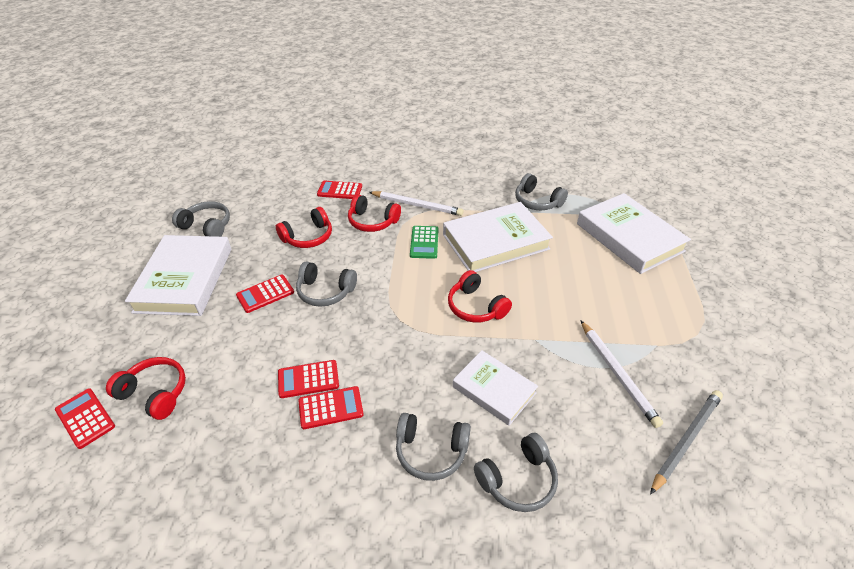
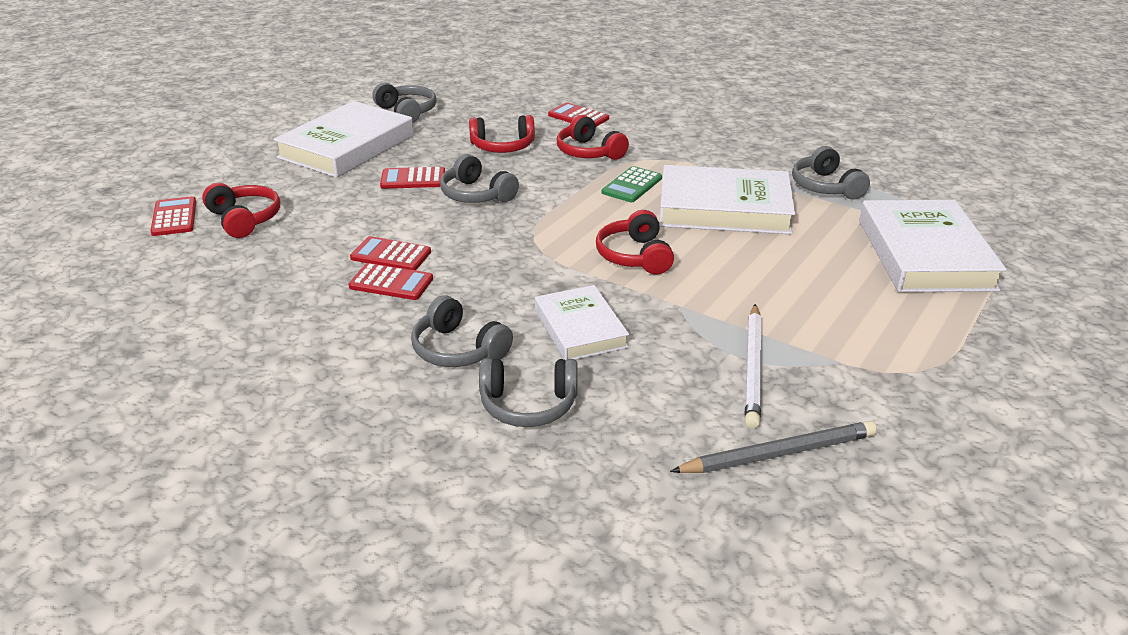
camera: 30 degrees right, 10 degrees down
(417, 205) = (658, 151): white pencil -> none

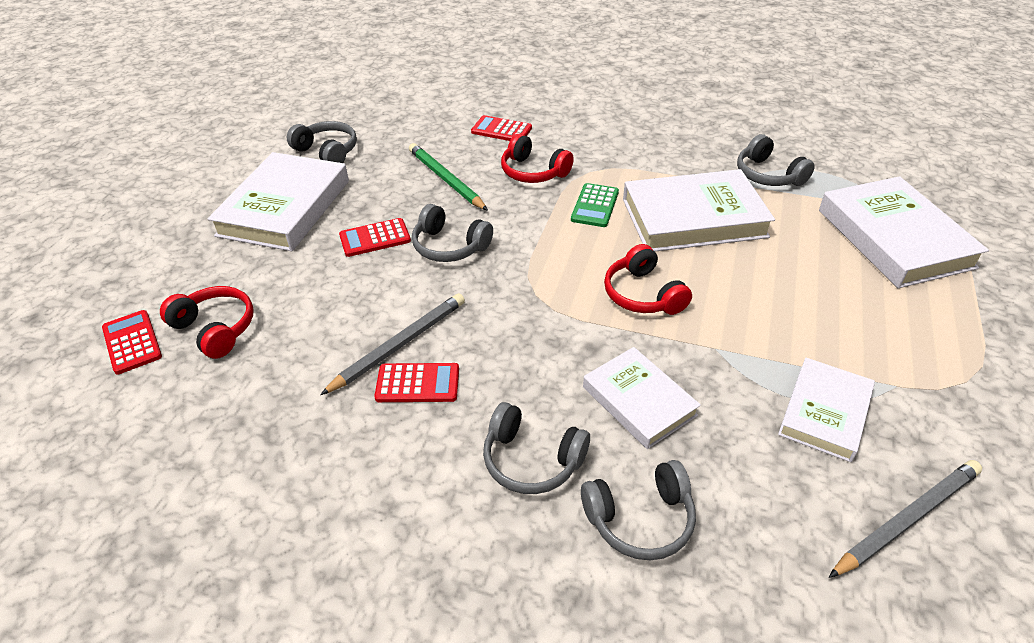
camera: 15 degrees left, 10 degrees up
(391, 255) = (399, 345): red calculator -> grey pencil
(503, 146) = (446, 179): red headphones -> green pencil
(753, 367) = (824, 412): white pencil -> white book

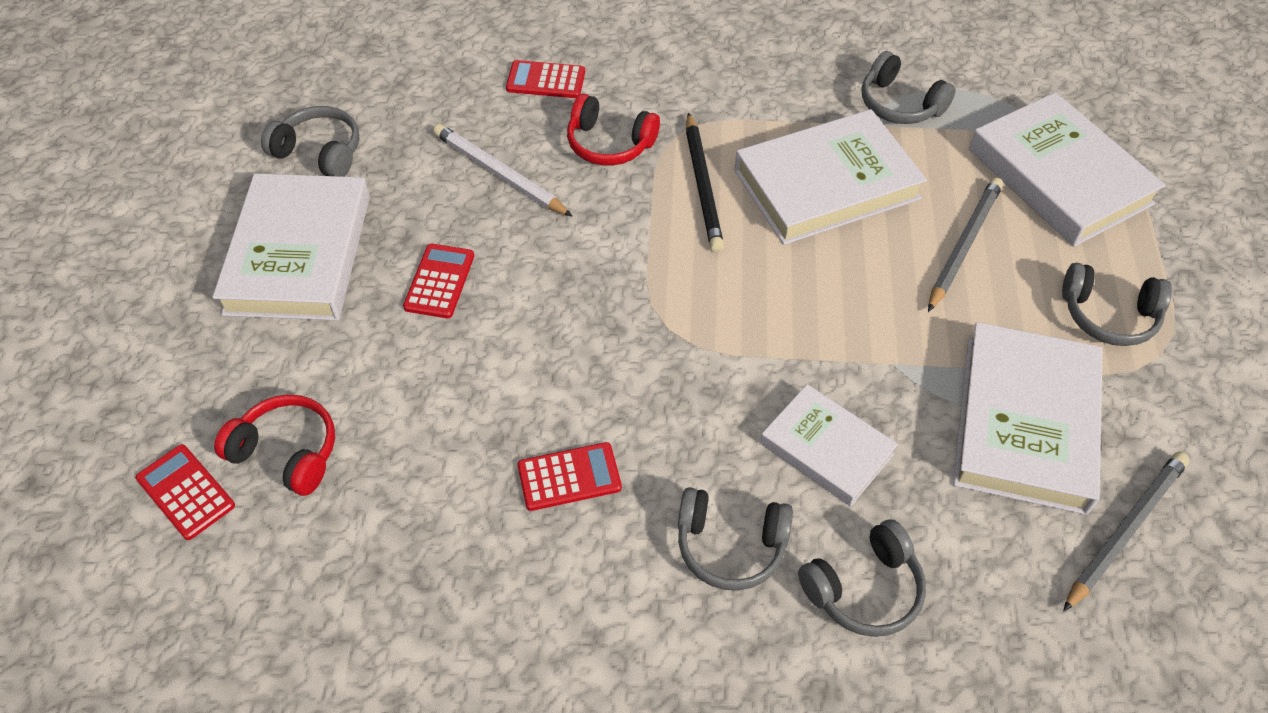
camera: 15 degrees left, 10 degrees up
(375, 238) = (439, 281): red calculator -> red calculator turned 135 degrees clockwise
(399, 345) = (528, 430): grey pencil -> grey pencil (964, 245)
(446, 179) = (499, 174): green pencil -> white pencil
(449, 246) = (540, 277): grey headphones -> grey headphones (1108, 315)
(595, 206) = (702, 185): green calculator -> black pencil
(643, 294) = (794, 306): red headphones -> none
(824, 412) = (1024, 423): white book -> white book, size x1.66

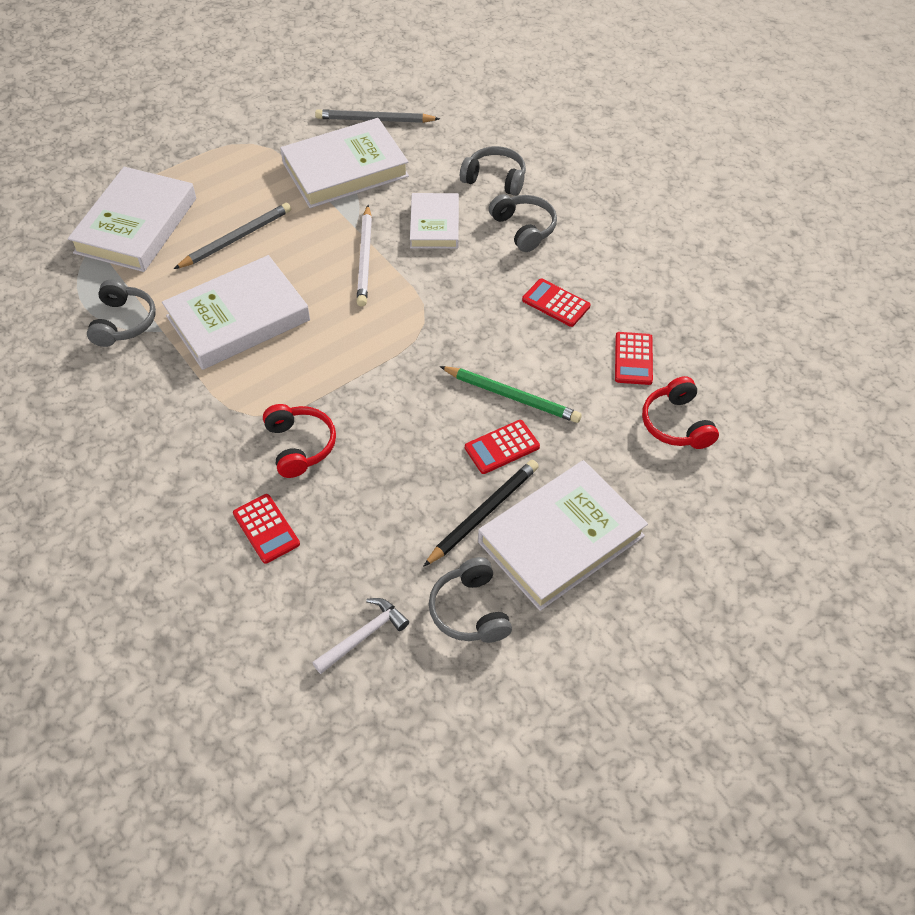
camera: 130 degrees left, 0 degrees up
(186, 492) = (746, 446): red calculator -> red calculator (633, 359)
(382, 82) = (363, 635): none -> white hammer
(488, 333) = (511, 396): none -> green pencil
(499, 174) = (385, 485): white pencil -> white pencil (365, 258)
(702, 185) = (294, 374): black pencil -> black pencil (483, 514)
(826, 184) = (238, 318): white book -> white book turned 60 degrees counterclockwise
(964, 245) = (236, 239): grey pencil -> grey pencil turned 150 degrees clockwise
(1108, 315) = (239, 168): grey headphones -> none

